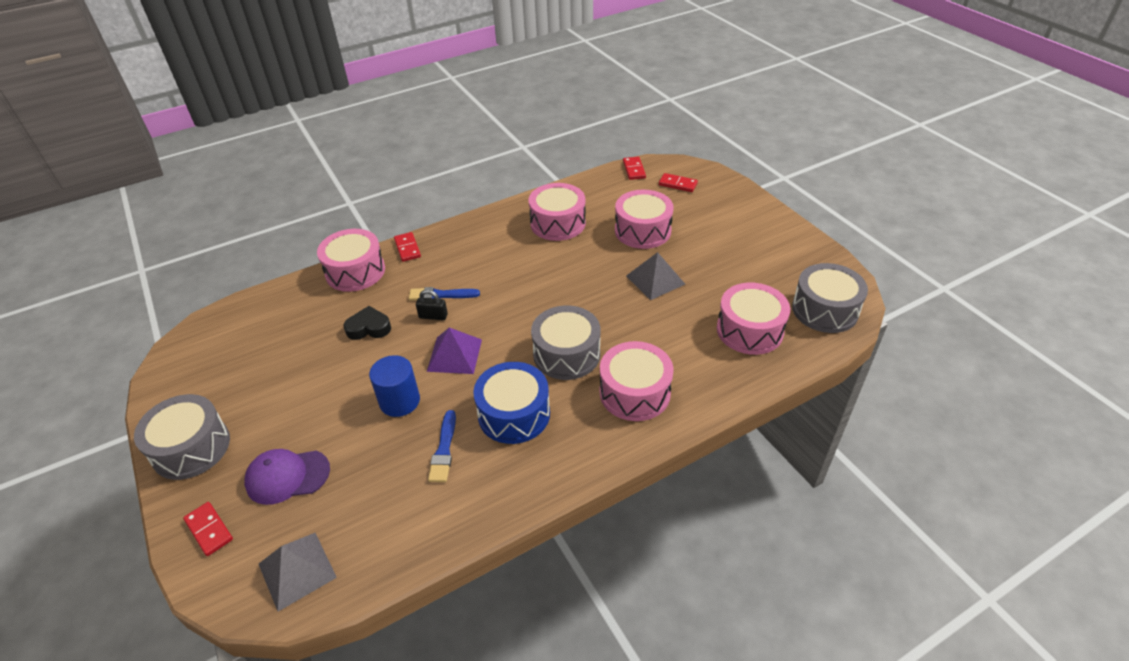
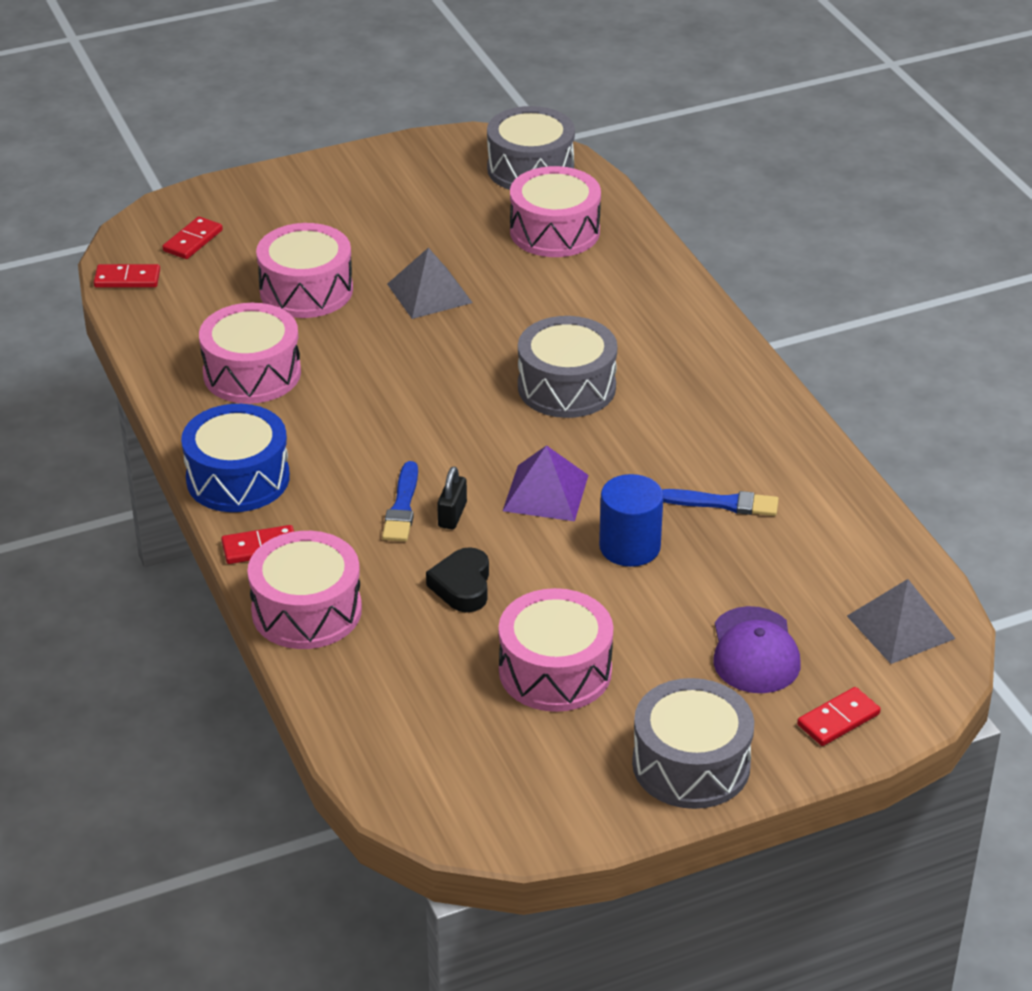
camera: 85 degrees left, 5 degrees down
(514, 414) = (670, 440): blue drum -> blue drum (238, 478)
(634, 392) = (649, 336): pink drum -> pink drum (555, 671)

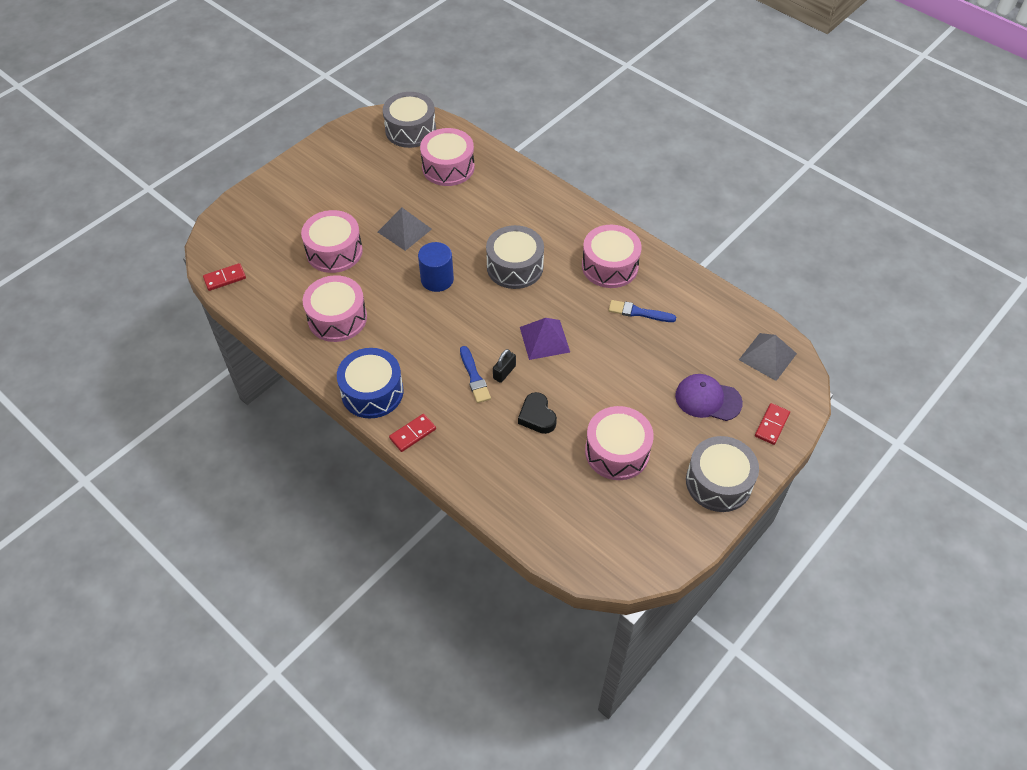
camera: 25 degrees left, 15 degrees up
(193, 241) = (248, 239): red domino -> none
(306, 610) = (463, 465): pink drum -> pink drum (610, 266)
(452, 515) = (504, 372): black padlock -> black padlock turned 45 degrees clockwise
(629, 547) = (608, 358): blue cylinder -> blue cylinder (437, 279)
(724, 503) = (638, 312): blue brush -> blue brush turned 150 degrees counterclockwise
(754, 651) = (708, 399): purple cap -> purple cap turned 135 degrees clockwise

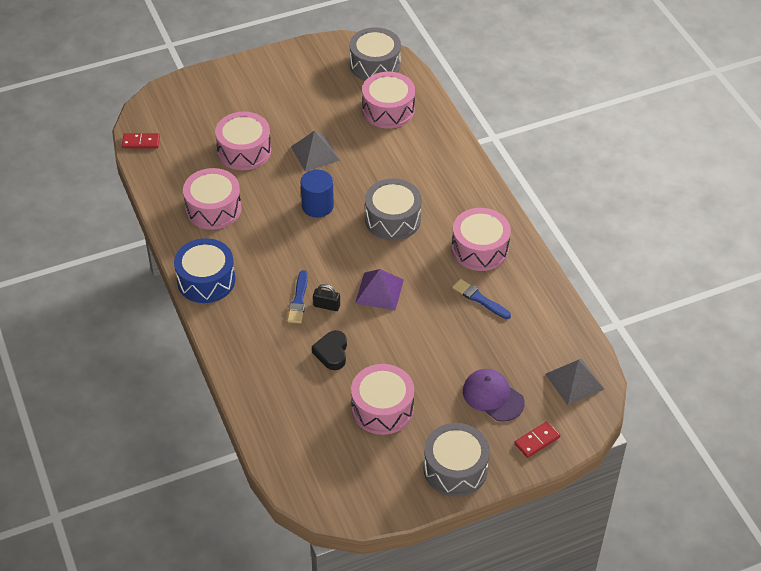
camera: 25 degrees right, 5 degrees down
(413, 434) = (219, 327): red domino -> none
(504, 372) = (326, 305): black padlock -> black padlock turned 45 degrees clockwise

